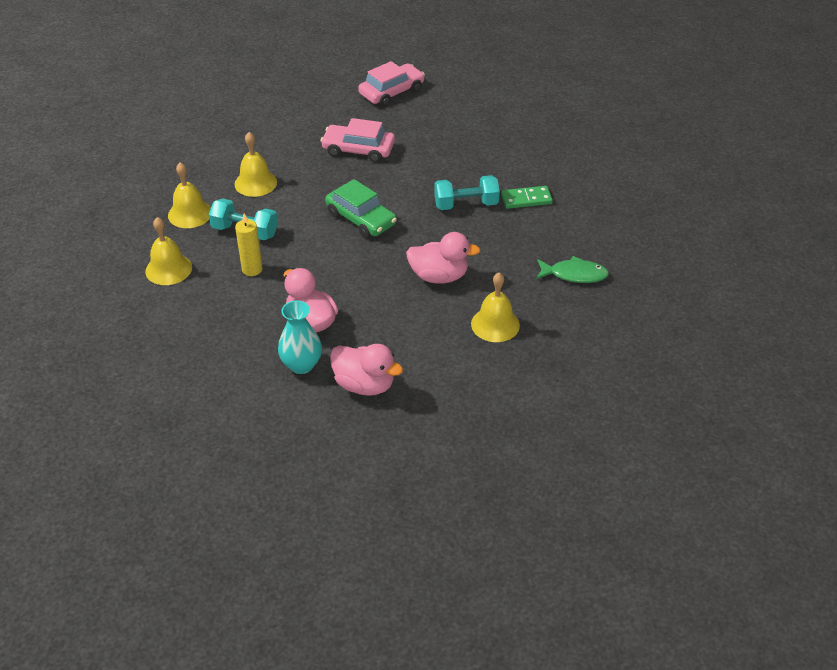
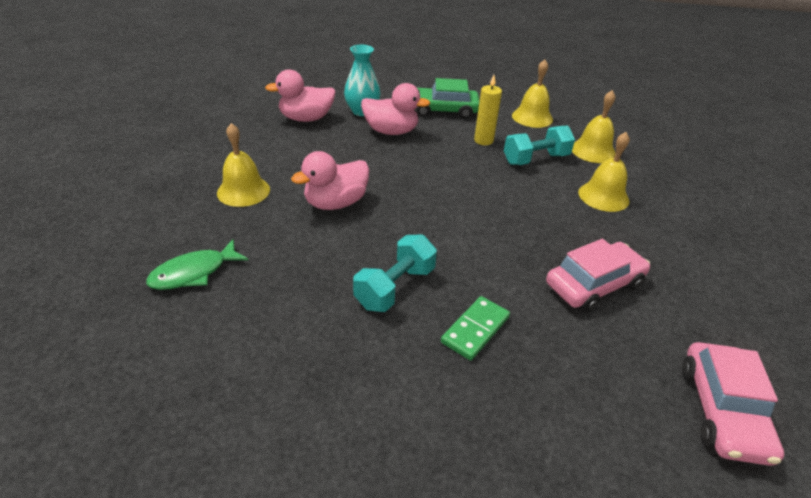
camera: 135 degrees right, 5 degrees down
(361, 219) = (471, 214): green car -> green car (443, 110)
(526, 199) = (332, 339): green domino -> green domino (475, 330)

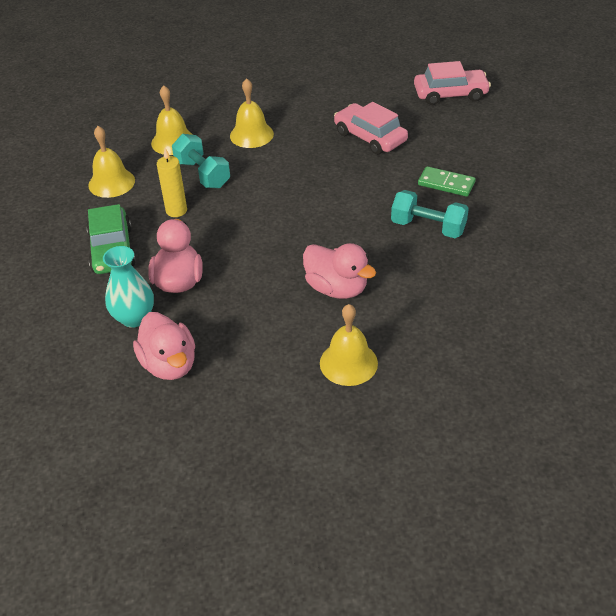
camera: 100 degrees left, 5 degrees up
(194, 273) = (481, 347): green fish -> none

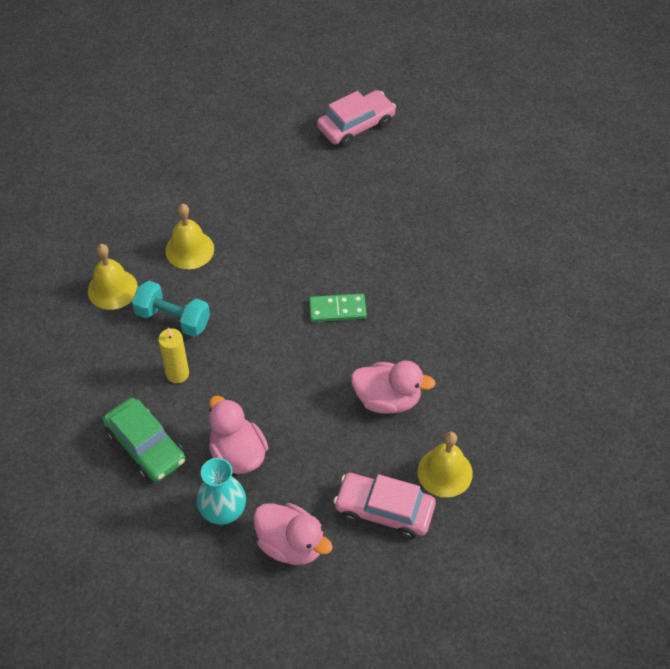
camera: 30 degrees left, 10 degrees up
(111, 182) = (84, 366): yellow bell -> none
(370, 137) = (310, 209): pink car -> pink car (384, 510)
(428, 227) = (427, 298): turquoise dumbbell -> none
(446, 184) = (415, 240): green domino -> green domino (337, 309)

